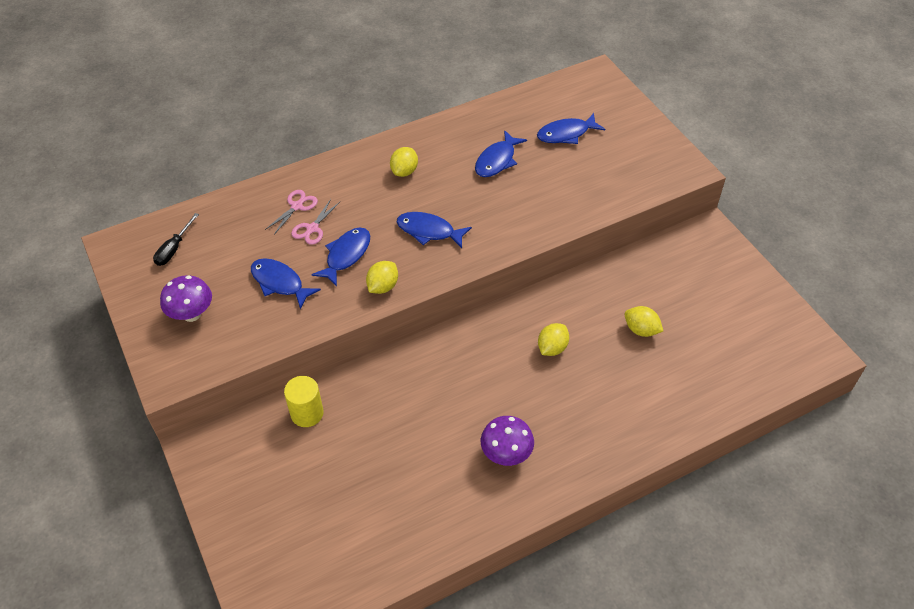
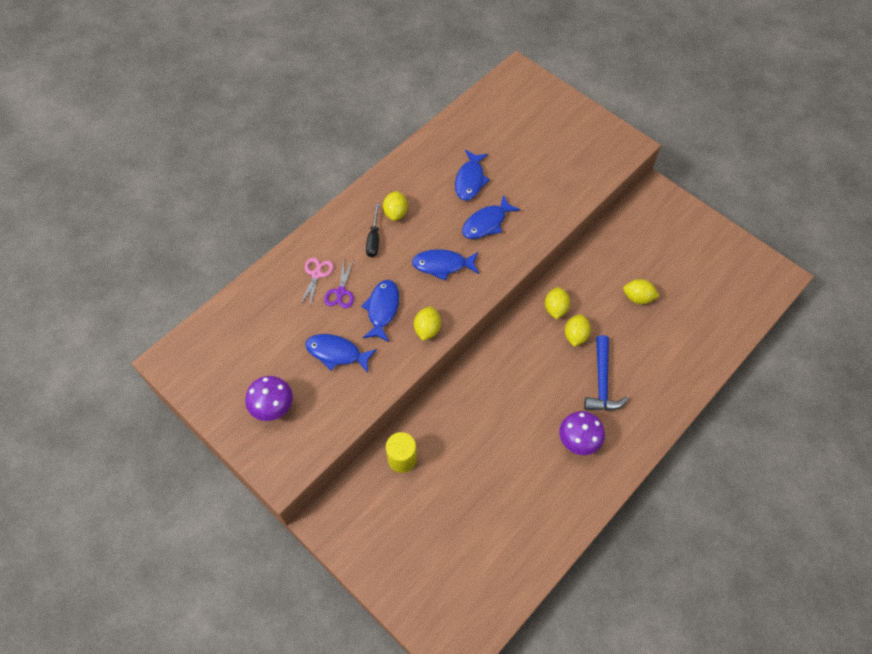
camera: 20 degrees left, 10 degrees up
(174, 249) = (225, 349): black screwdriver -> black screwdriver (374, 239)
(312, 228) = (340, 292): pink scissors -> purple scissors
(542, 315) = (555, 309): none -> yellow lemon
(560, 402) = (602, 382): none -> blue hammer
(566, 134) = (517, 138): blue fish -> blue fish (486, 223)

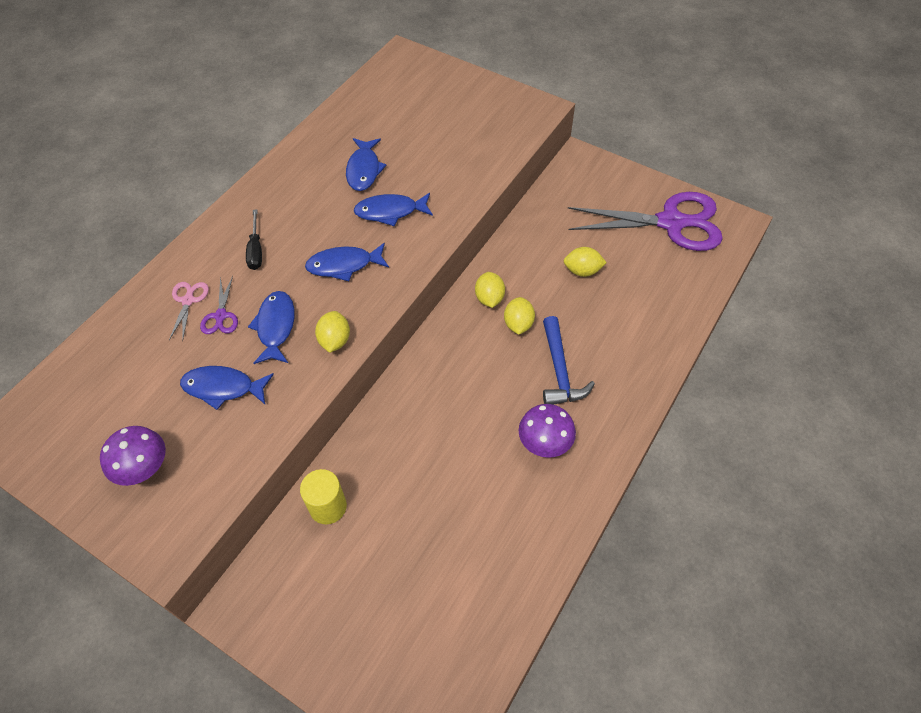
camera: 10 degrees left, 5 degrees down
(395, 213) = (279, 217): yellow lemon -> none
(486, 223) = (390, 212): blue fish -> blue fish turned 45 degrees clockwise
(723, 266) = (671, 222): none -> purple scissors

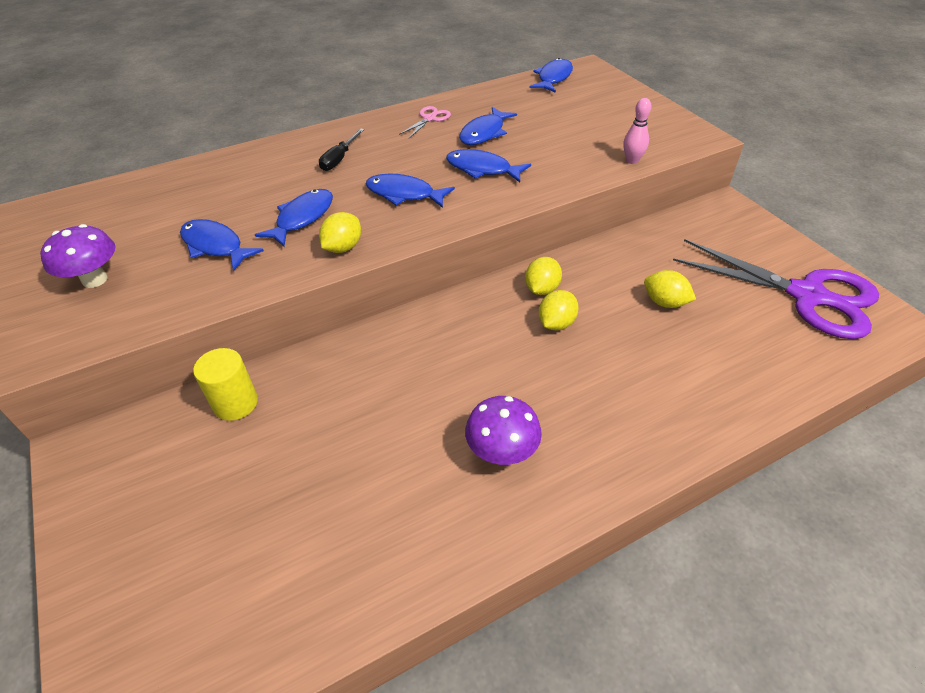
camera: 30 degrees right, 10 degrees down
(188, 300) = (252, 175): pink scissors -> pink scissors (429, 119)
(221, 316) = (266, 194): purple scissors -> none
(380, 79) = (553, 78): none -> blue fish
(503, 155) = (632, 160): none -> pink bowling pin
(559, 370) = (572, 386): blue hammer -> none

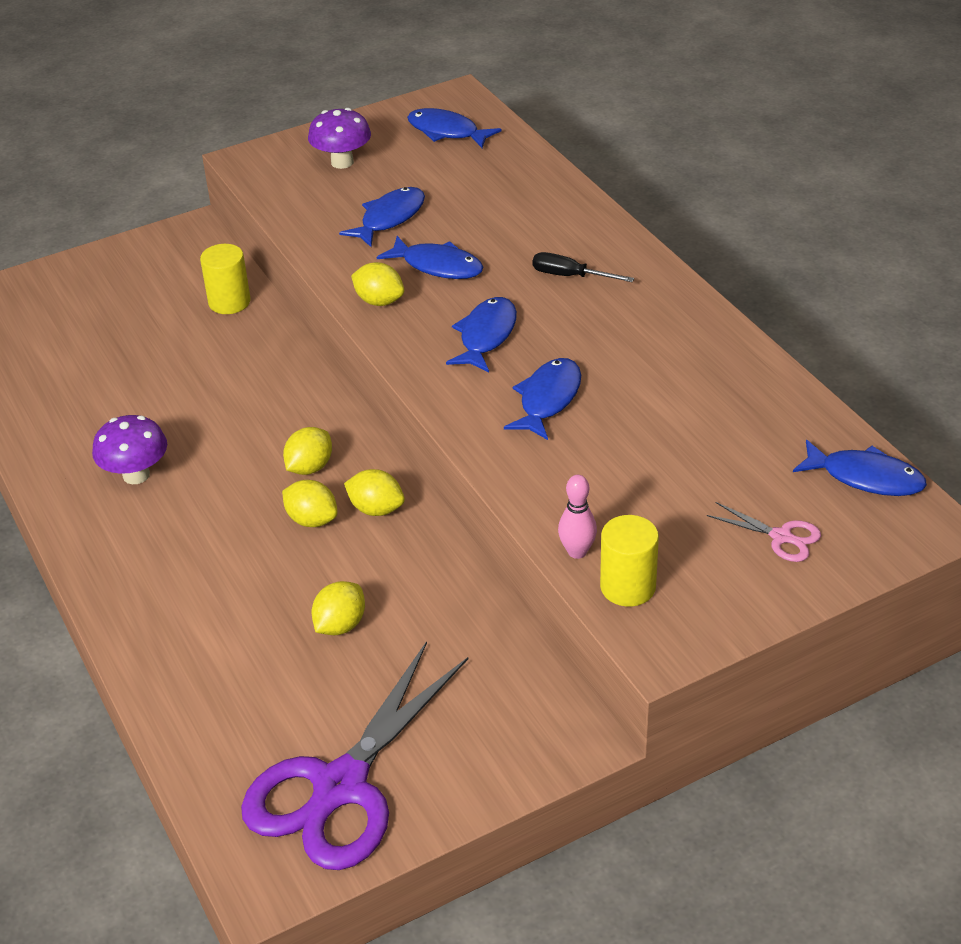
camera: 90 degrees right, 5 degrees down
(429, 119) = (691, 344): pink scissors -> pink scissors (781, 537)
(484, 133) = (651, 399): blue fish -> blue fish (447, 132)
(493, 328) = (310, 467): none -> yellow lemon
(657, 145) = (628, 587): none -> yellow cylinder

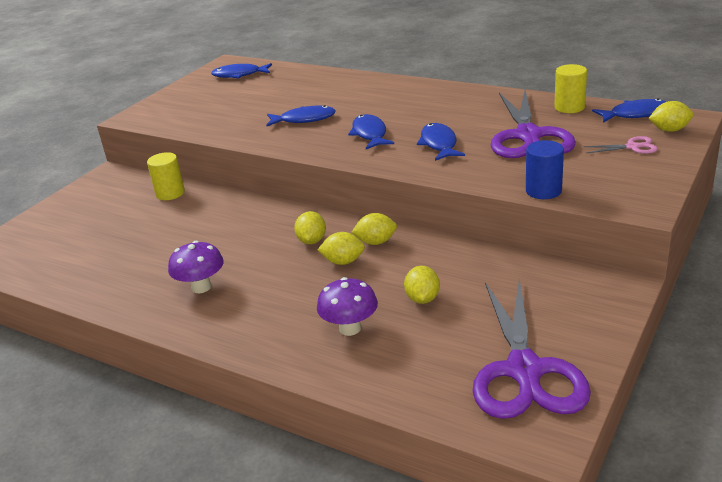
camera: 30 degrees left, 10 degrees down
(342, 162) = (192, 102): purple mushroom -> purple mushroom (350, 328)
(379, 301) = (289, 142): yellow lemon -> yellow lemon (669, 130)
(389, 218) = (250, 112): blue fish -> none
(570, 276) = (383, 100): black screwdriver -> none
(577, 552) = (543, 191): pink bowling pin -> blue cylinder
(628, 587) = (590, 193): yellow cylinder -> yellow cylinder (569, 107)
(673, 444) = (528, 136): none -> purple scissors

